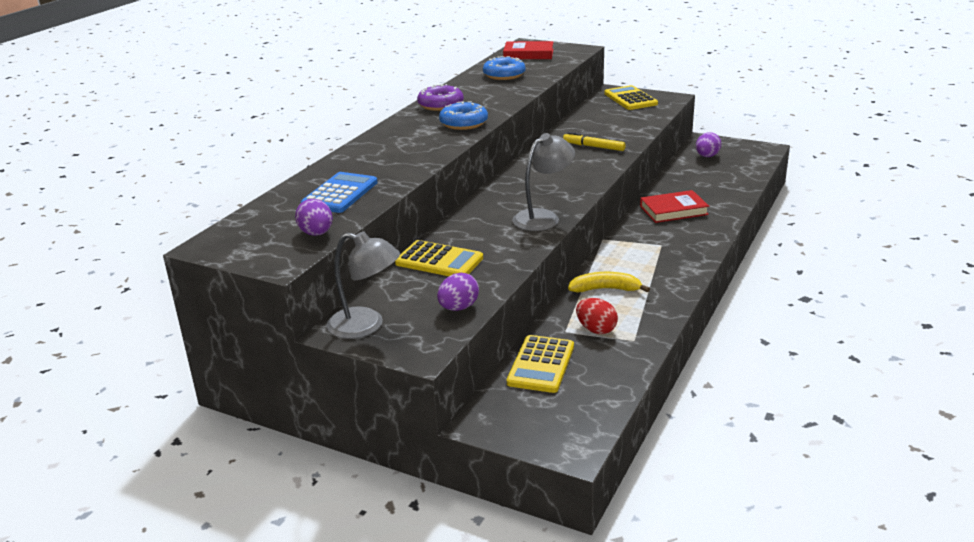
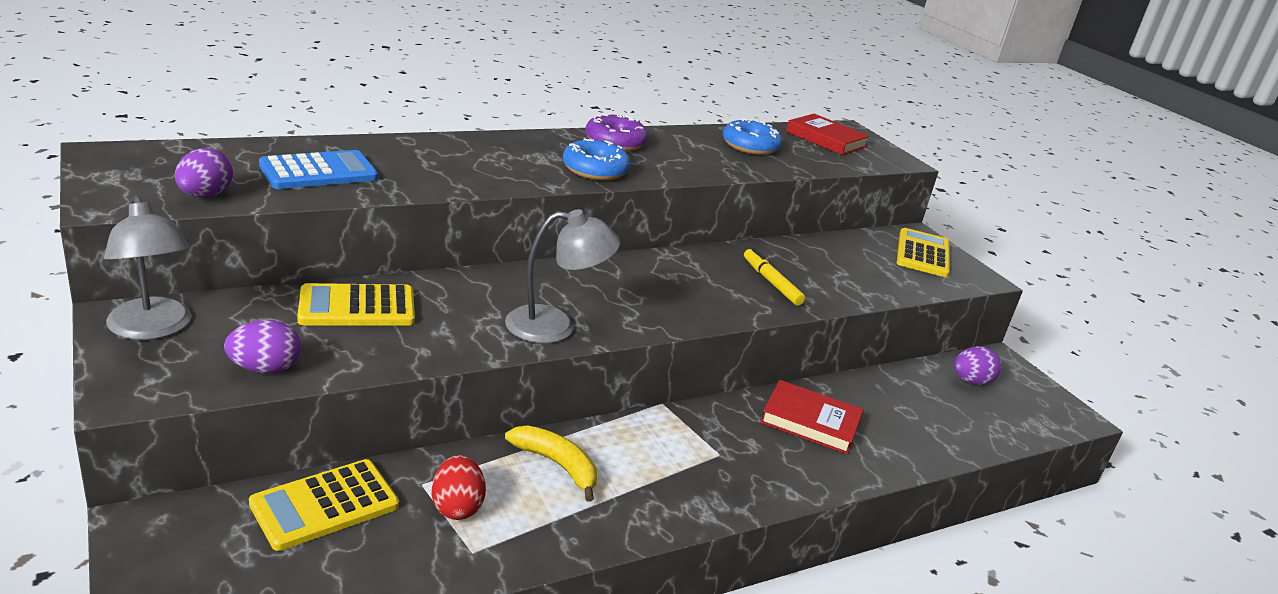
camera: 30 degrees right, 0 degrees up
(439, 261) = (357, 307): yellow calculator -> yellow calculator turned 105 degrees clockwise

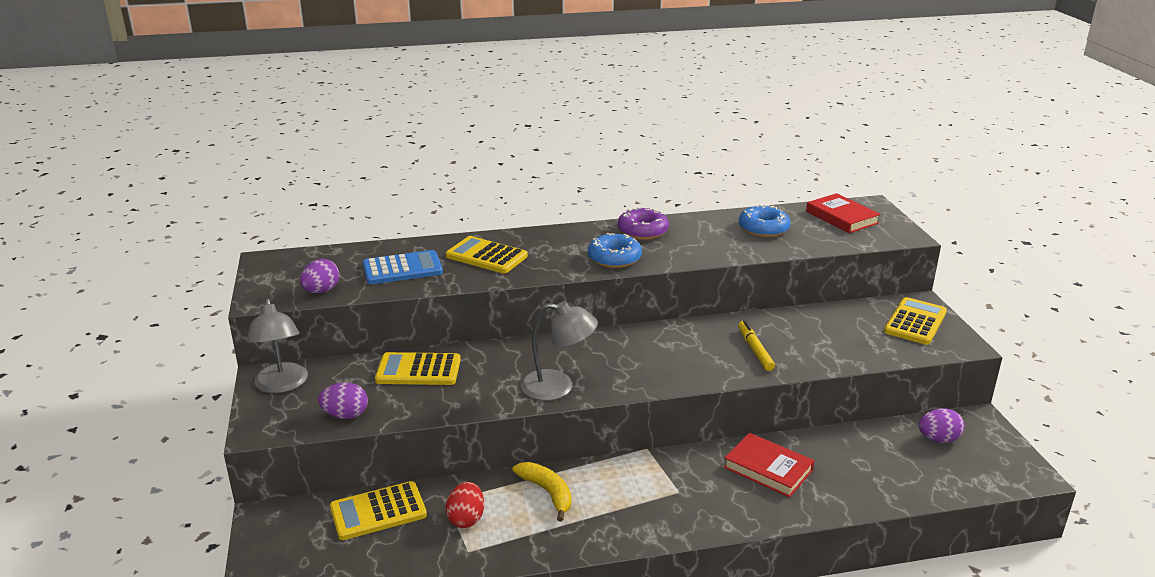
camera: 20 degrees right, 0 degrees up
(430, 161) = (486, 256): none -> yellow calculator

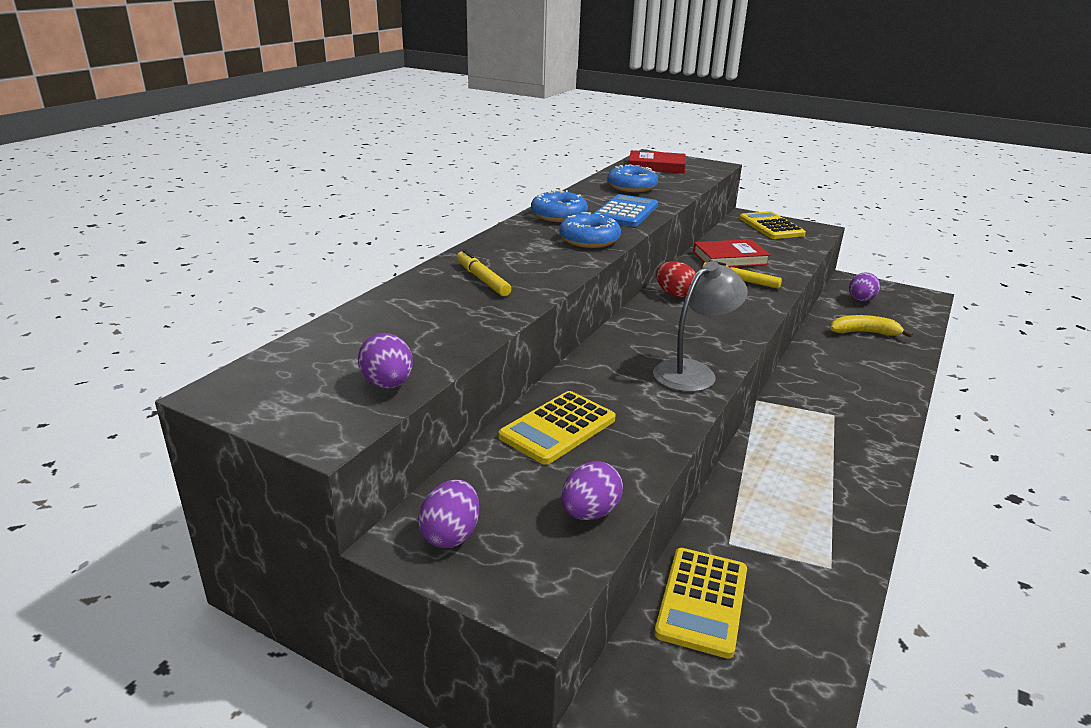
camera: 50 degrees left, 0 degrees up
(282, 385) = (451, 535): grey lamp -> purple egg
(402, 269) = (427, 323): blue calculator -> blue calculator (626, 212)
(466, 519) = (773, 544): red egg -> red egg (674, 294)
(486, 256) = (482, 279): yellow calculator -> yellow marker
(547, 493) = (774, 477): yellow banana -> yellow banana (864, 333)
(642, 231) = (559, 215): purple donut -> blue donut
(768, 469) = (838, 367): red book -> red book (730, 258)

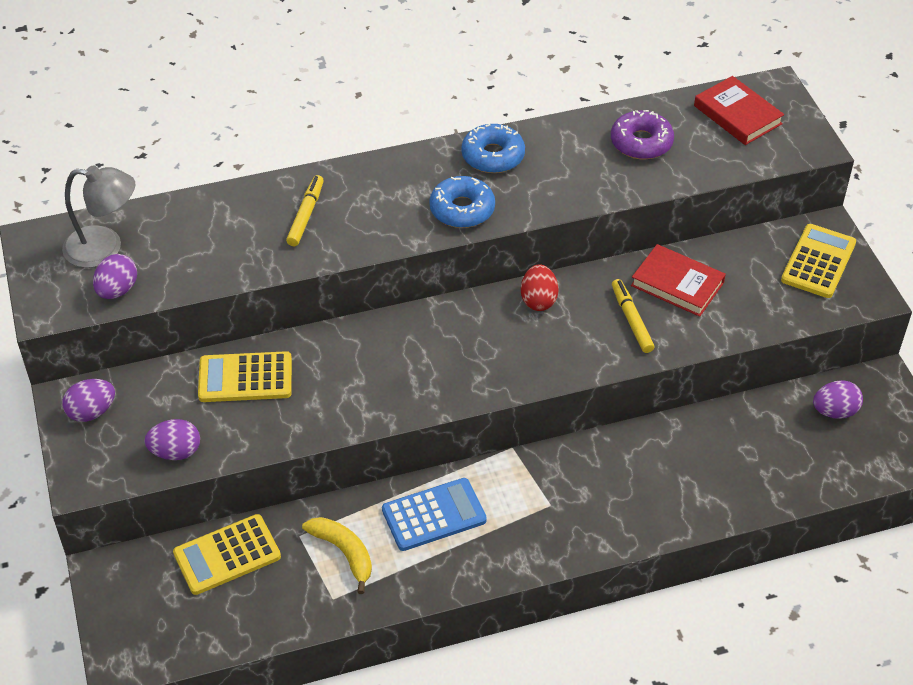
camera: 45 degrees right, 20 degrees up
(626, 212) = (562, 184): blue calculator -> blue calculator (434, 515)
(632, 187) = (641, 142): blue donut -> purple donut
(693, 372) = (410, 393): grey lamp -> grey lamp (105, 248)
(864, 333) = (752, 450): yellow banana -> yellow banana (344, 553)

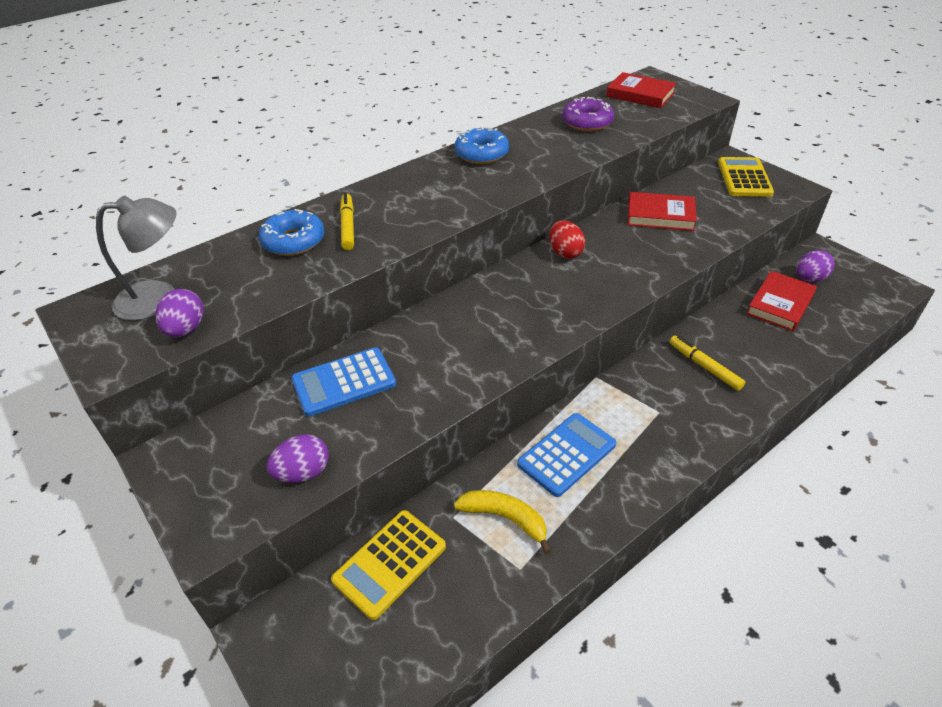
camera: 20 degrees left, 5 degrees down
(92, 412) = (194, 462): purple egg -> none
(245, 378) = (344, 382): yellow calculator -> blue calculator
(462, 209) = (481, 191): blue donut -> blue donut (294, 241)
(631, 320) = (646, 246): yellow marker -> yellow marker (704, 366)
(772, 431) = (780, 304): none -> red book

